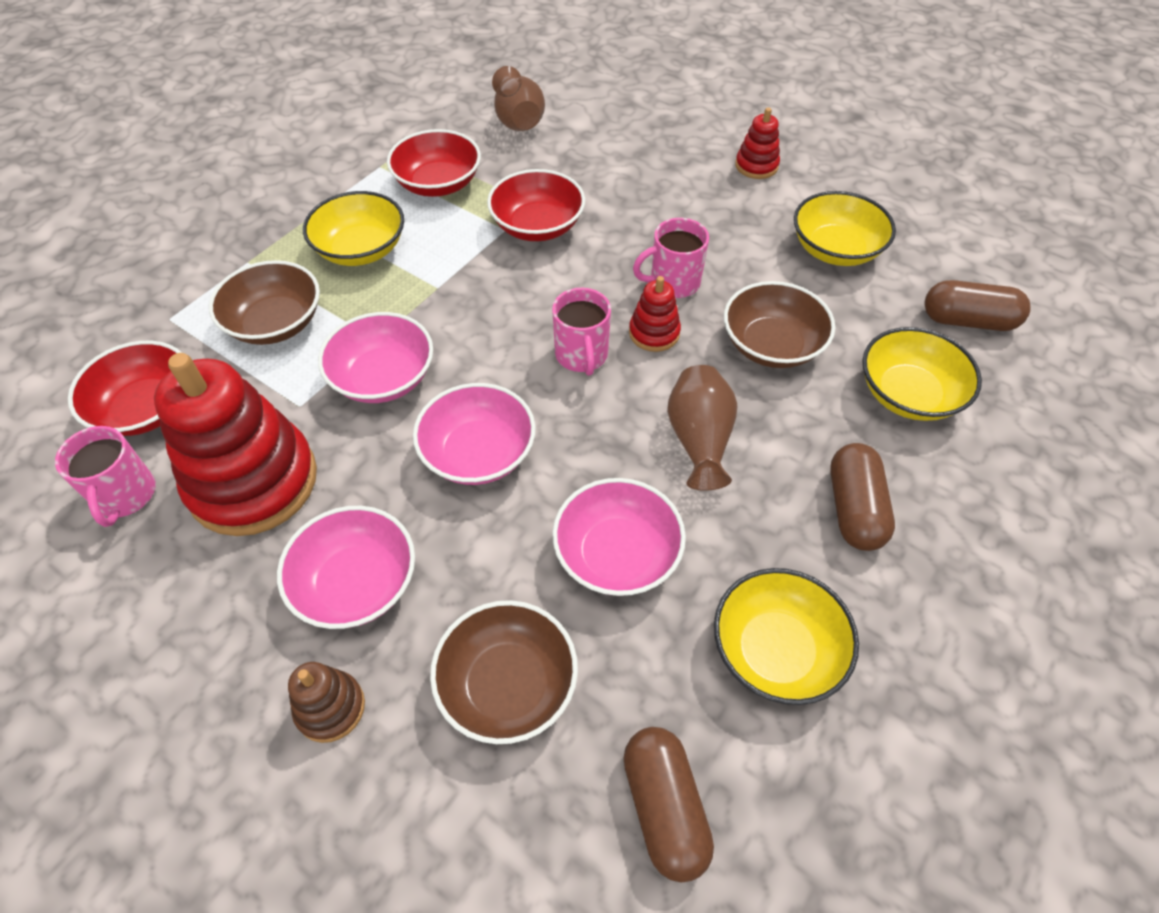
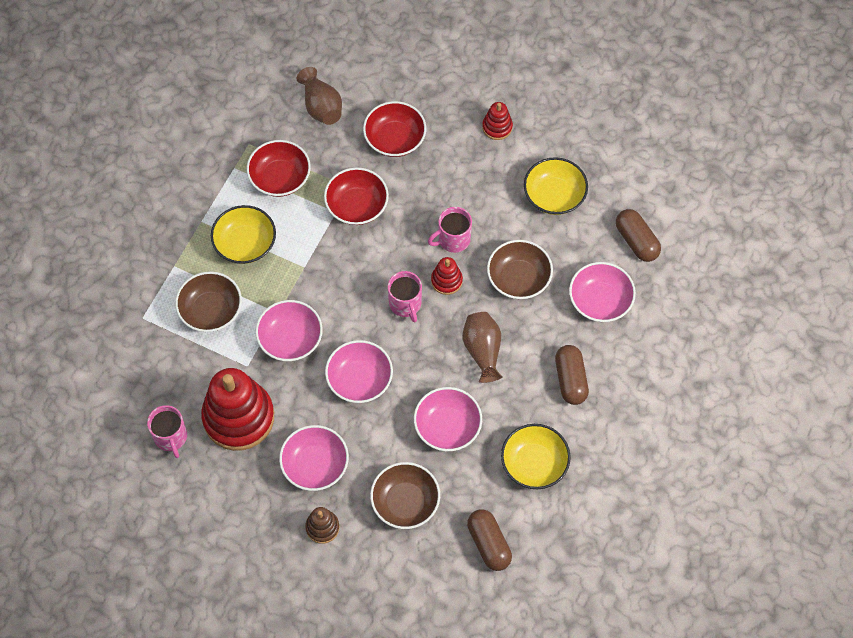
camera: 10 degrees left, 10 degrees up
(147, 408) = (158, 382): red bowl -> red bowl (395, 139)
(908, 394) = (600, 301): yellow bowl -> pink bowl
(968, 321) = (636, 241): brown capsule -> brown capsule turned 60 degrees clockwise

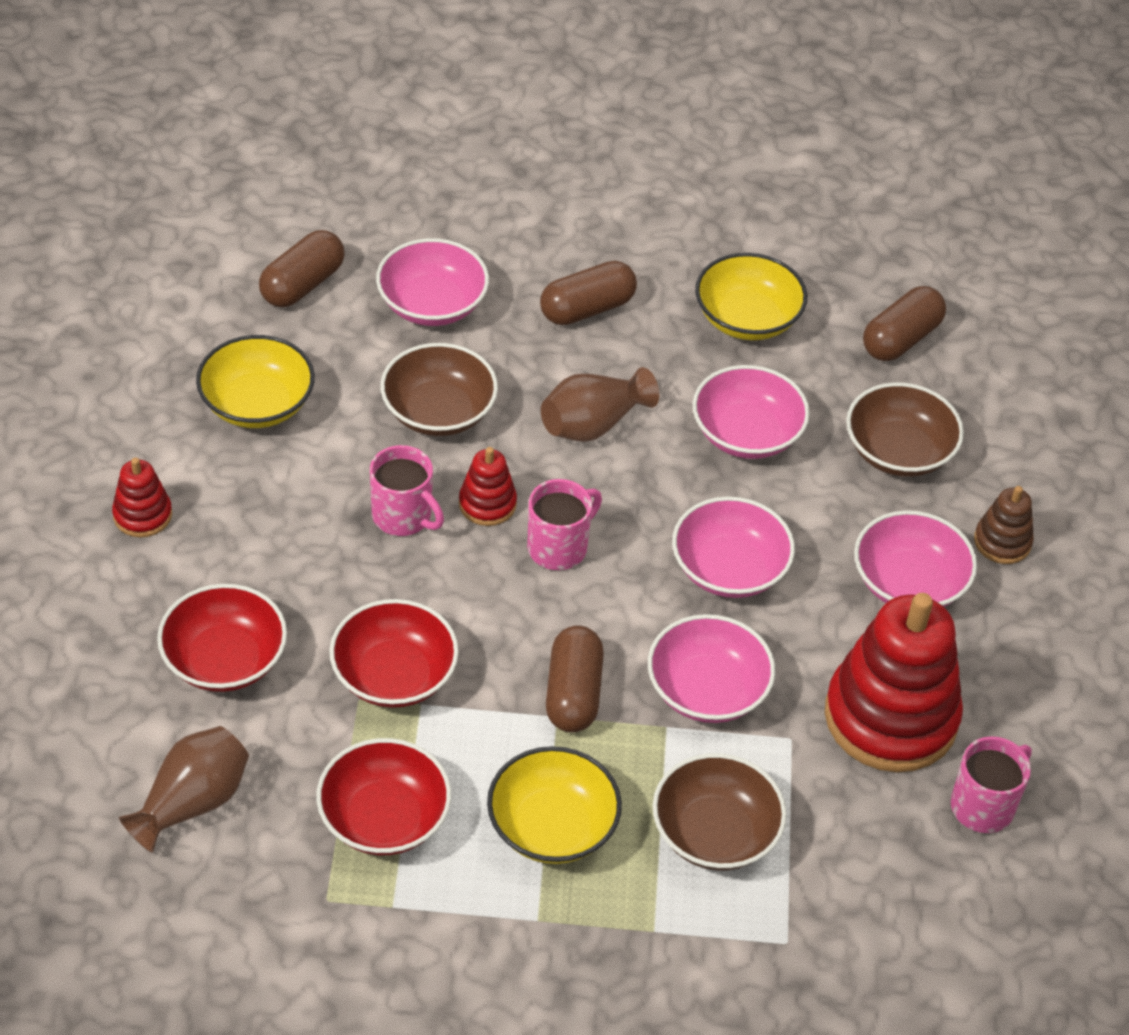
camera: 115 degrees left, 15 degrees down
(314, 278) = (573, 693): none -> brown capsule

